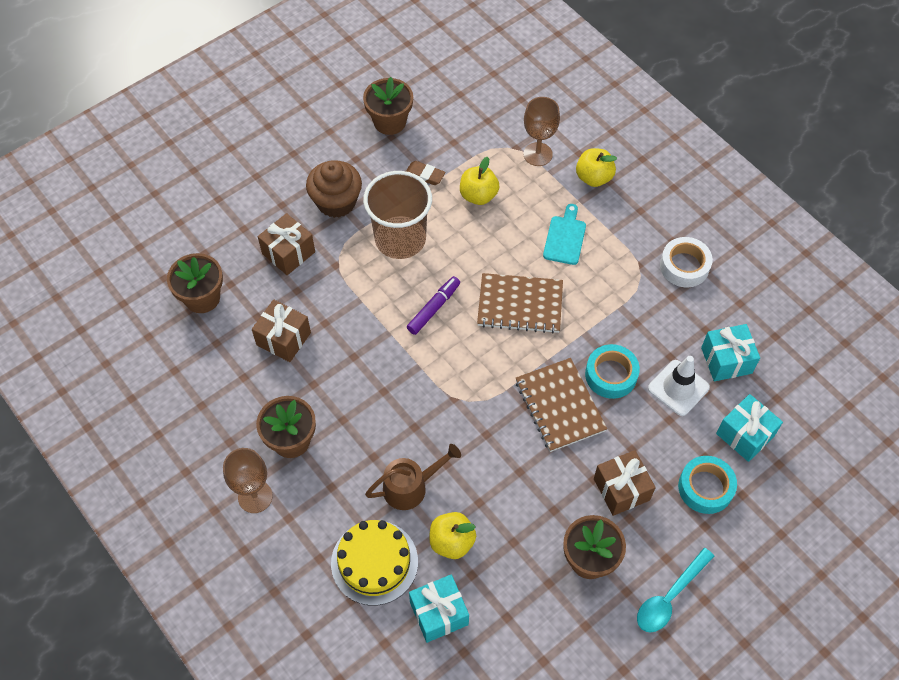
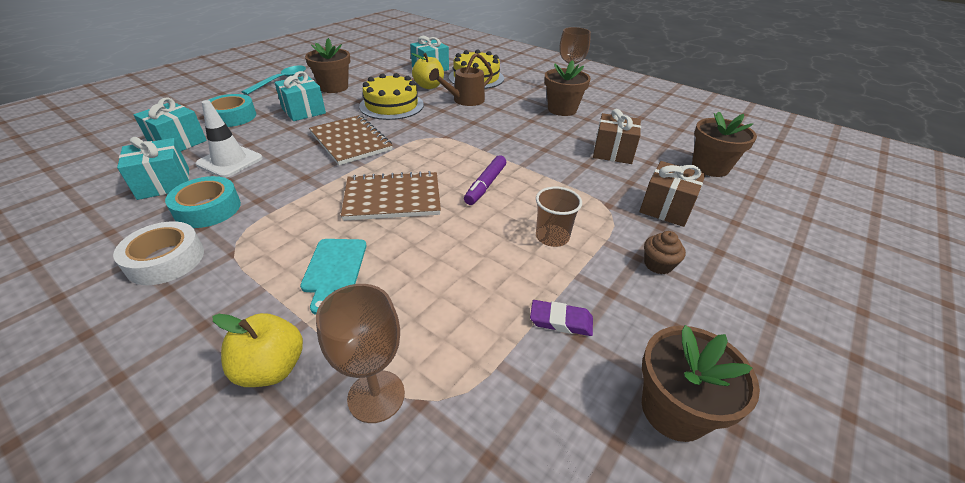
camera: 165 degrees right, 20 degrees down
(336, 202) = (658, 264): brown cupcake -> brown cupcake, size x0.51
(400, 239) = (552, 237): brown cup -> brown cup, size x0.52
(425, 175) = (561, 321): brown eraser -> purple eraser
(478, 195) = (468, 304): yellow apple -> none
(510, 487) = (391, 105): none -> yellow cake
(611, 375) = (297, 162): turquoise tape -> turquoise tape (208, 209)
(621, 489) = (304, 111): brown gift -> turquoise gift

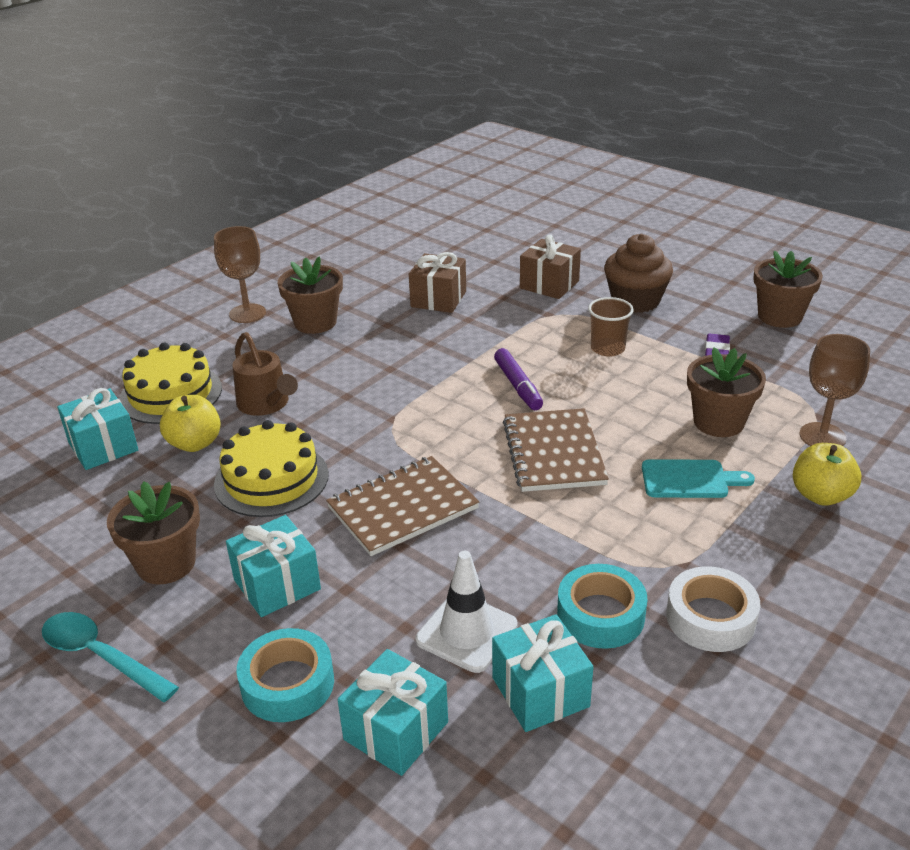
camera: 85 degrees left, 5 degrees down
(485, 185) = (518, 386): purple marker -> purple marker turned 45 degrees clockwise
(658, 264) = (635, 301): brown cupcake -> brown cupcake, size x1.96
(710, 167) = (471, 250): brown flower pot -> brown flower pot (718, 422)

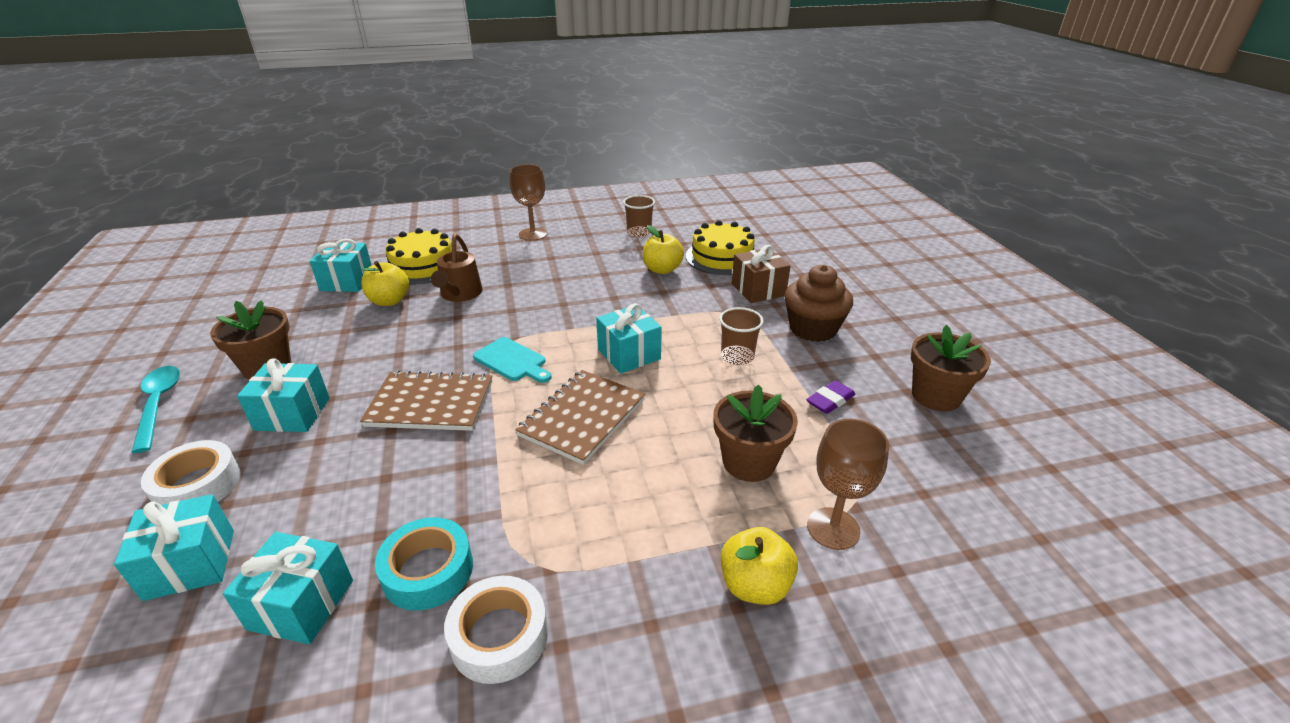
camera: 35 degrees right, 0 degrees up
(271, 479) = (392, 343): yellow cake -> yellow cake (722, 257)
(287, 684) = (197, 485): turquoise tape -> white tape
(315, 322) = (562, 255): brown flower pot -> none
(362, 271) = (639, 233): none -> brown cup
(438, 299) = (662, 269): brown gift -> yellow apple
(466, 632) = (331, 521): white traffic cone -> none
(518, 386) = (629, 354): purple marker -> turquoise gift
(689, 479) = (655, 498): turquoise cutting board -> turquoise cutting board (512, 361)

